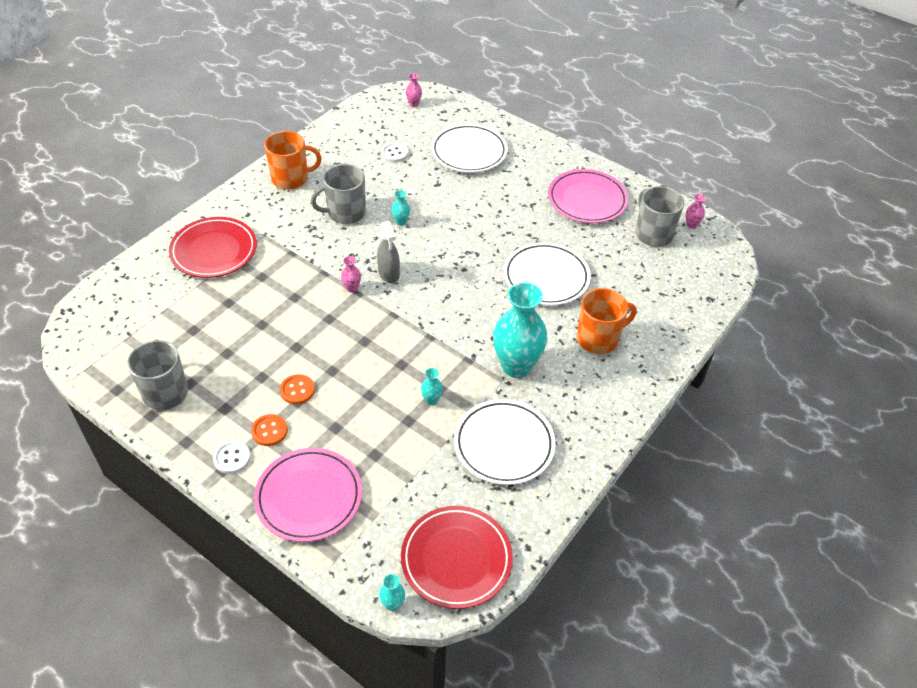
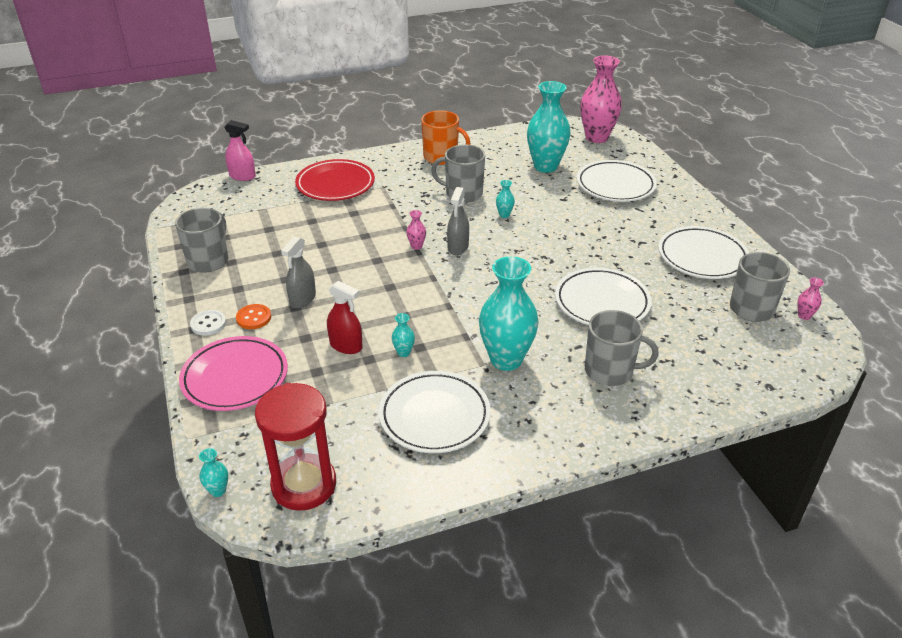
camera: 35 degrees right, 10 degrees down
(105, 280) = (242, 176): none -> pink spray bottle
(297, 390) = (302, 299): orange button -> grey spray bottle
(378, 417) = (346, 346): none -> red spray bottle
(394, 153) = (545, 166): white button -> turquoise vase
(414, 104) = (596, 137): pink vase -> pink vase, size x2.48
(456, 559) = (304, 485): red plate -> red hourglass
(587, 200) = (702, 257): pink plate -> white plate
(598, 339) = (610, 371): orange mug -> grey mug

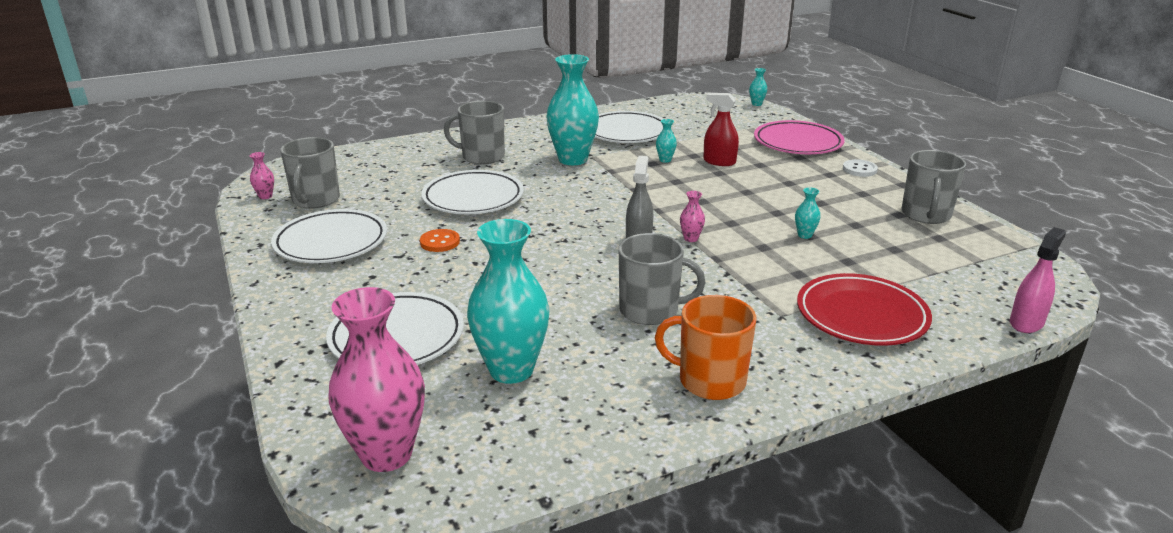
camera: 175 degrees right, 10 degrees down
(242, 176) = (1026, 323): pink spray bottle -> pink spray bottle turned 120 degrees clockwise
(254, 318) = (821, 174): orange button -> orange button (440, 242)
(302, 299) = (787, 188): grey spray bottle -> none
(304, 485) = (703, 107): red hourglass -> none
(504, 215) = (582, 281): turquoise vase -> turquoise vase (804, 235)

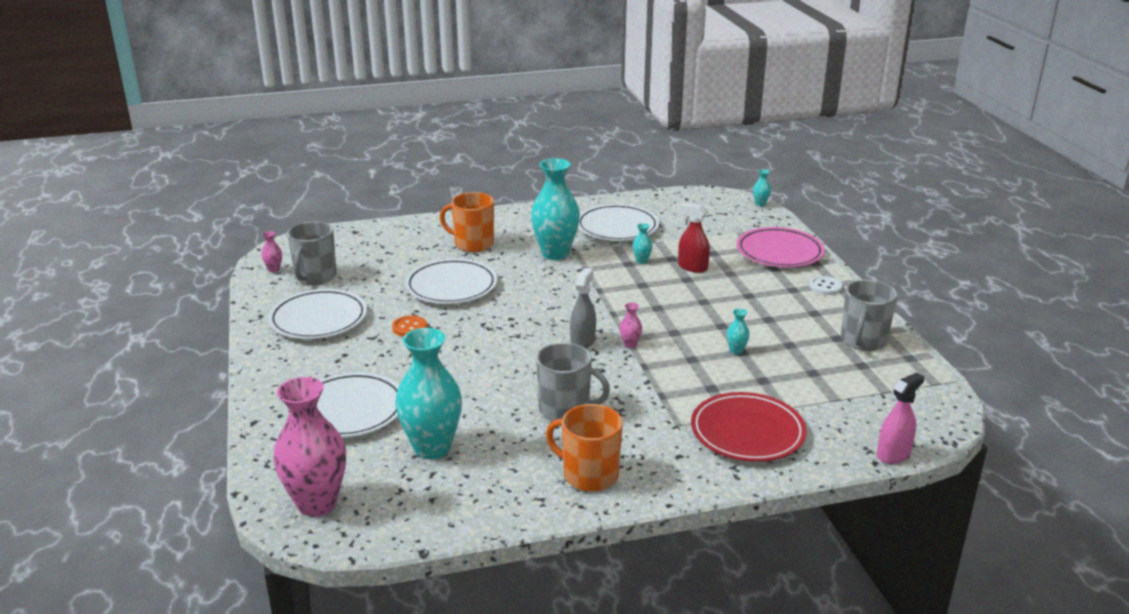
camera: 10 degrees right, 0 degrees up
(482, 157) = (473, 244): grey mug -> orange mug

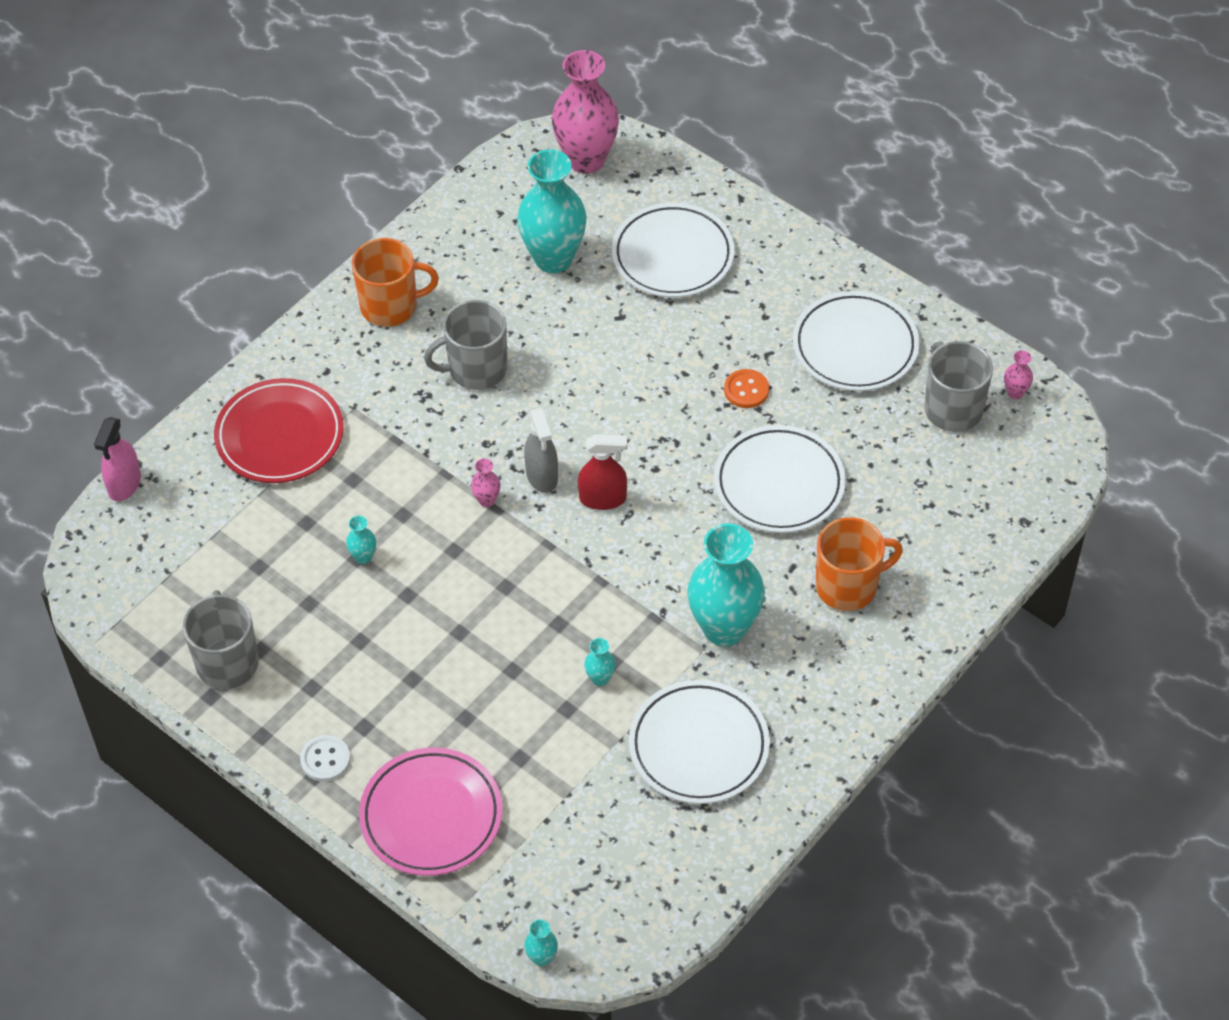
camera: 145 degrees right, 25 degrees up
(692, 267) = (524, 704): red spray bottle -> red spray bottle (603, 498)

